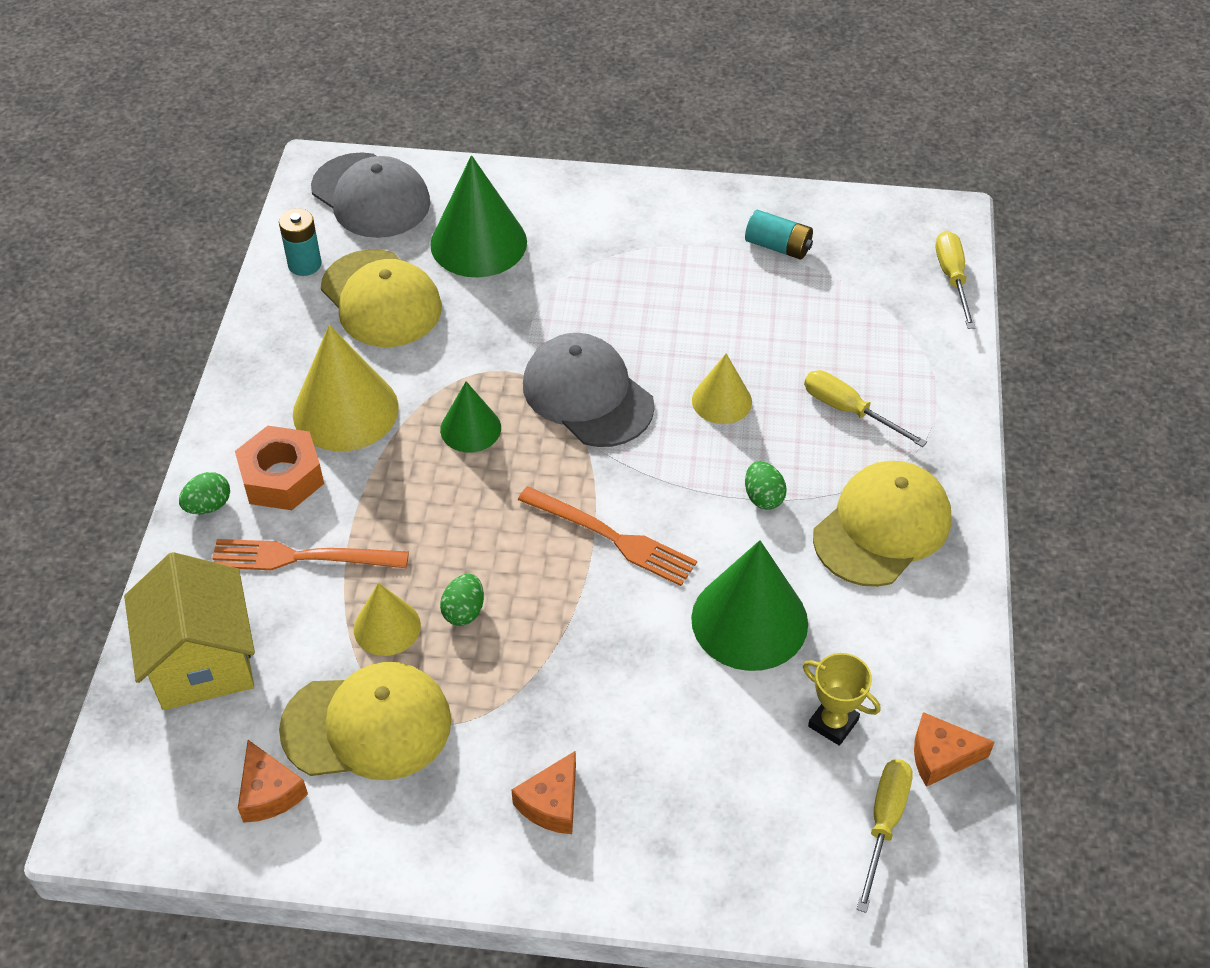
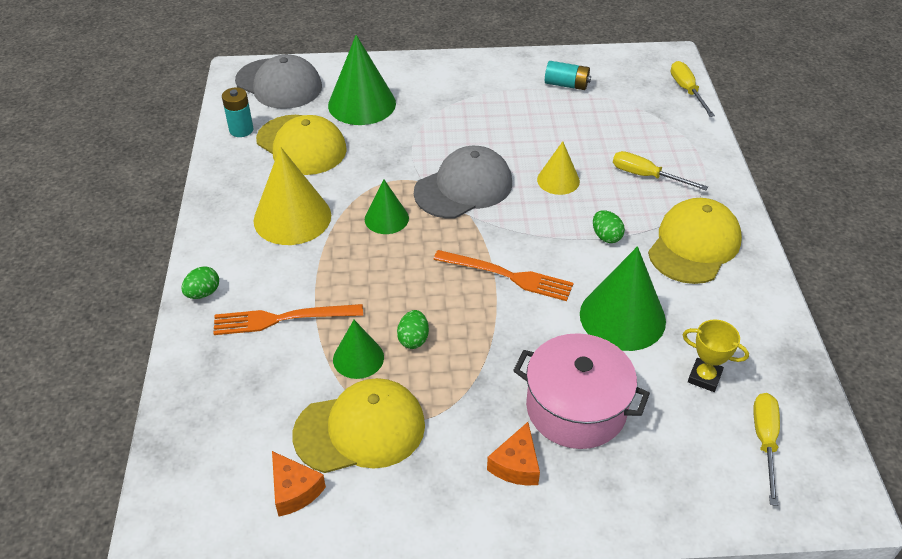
camera: 10 degrees left, 5 degrees down
(202, 661) = (221, 402): yellow house -> none
(282, 477) = (255, 267): orange nut -> none
(387, 627) = (358, 358): yellow cone -> green cone
(587, 395) = (464, 187): grey cap -> grey cap turned 105 degrees clockwise
(650, 739) = (576, 408): none -> pink pot
(941, 756) = (788, 389): orange cheese -> none

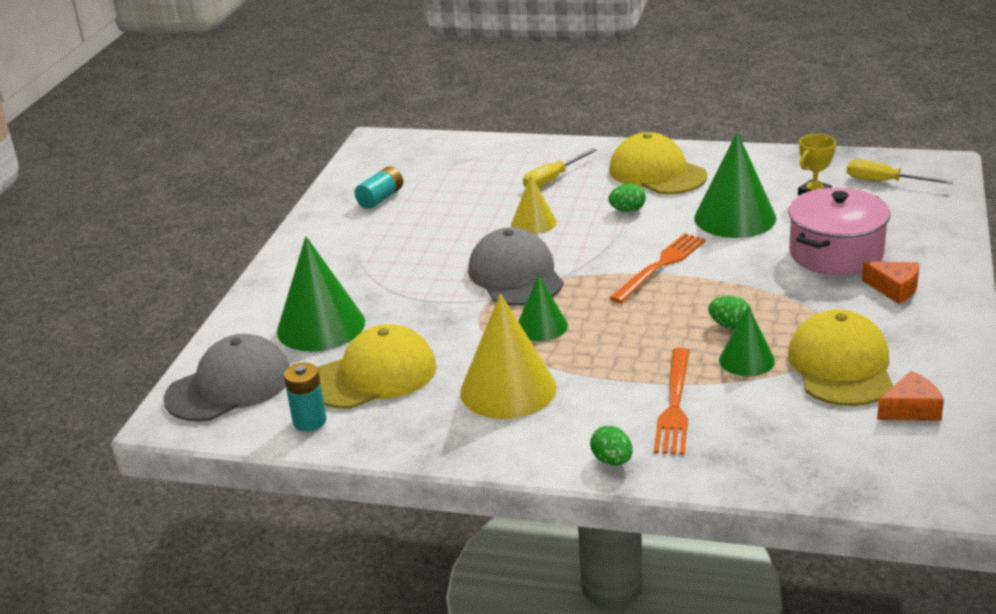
camera: 70 degrees left, 15 degrees down
(687, 90) = (436, 141): yellow screwdriver -> none

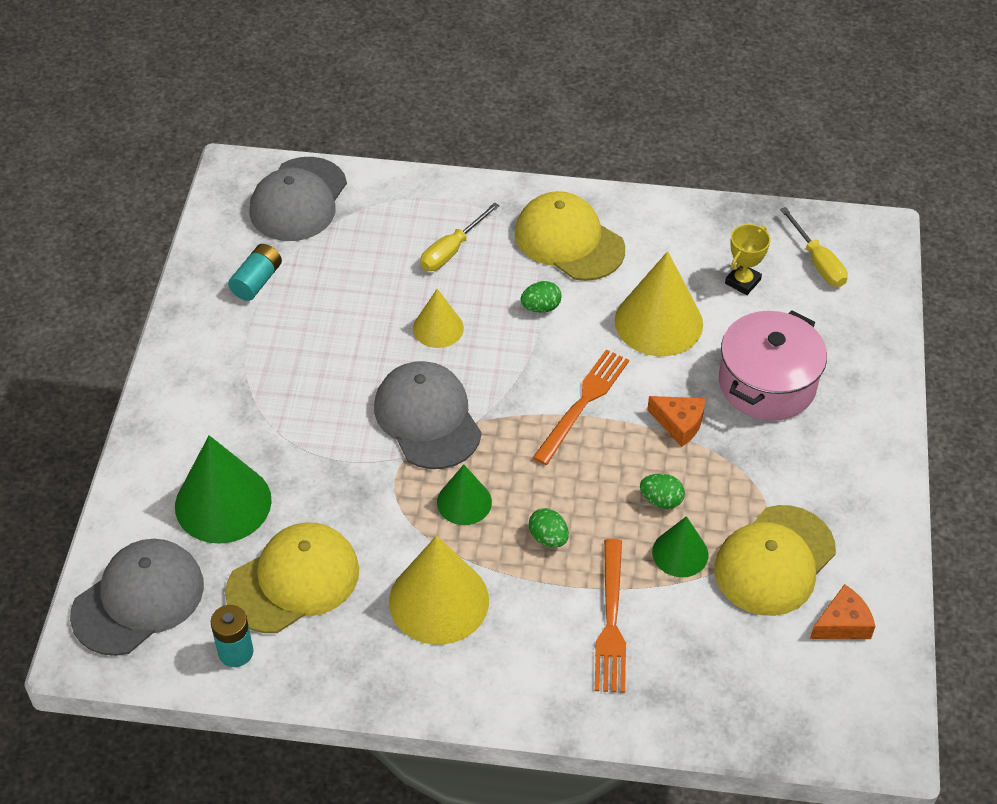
camera: 10 degrees left, 20 degrees up
(425, 154) = (298, 200): none -> grey cap
(612, 461) = (554, 703): green egg -> green egg (548, 538)
(735, 218) = (658, 322): green cone -> yellow cone
(841, 366) = (774, 561): yellow cap -> yellow cap turned 135 degrees counterclockwise
(885, 182) = (817, 262): yellow screwdriver -> yellow screwdriver turned 135 degrees counterclockwise
(894, 289) = (827, 441): orange cheese -> orange cheese (679, 424)

